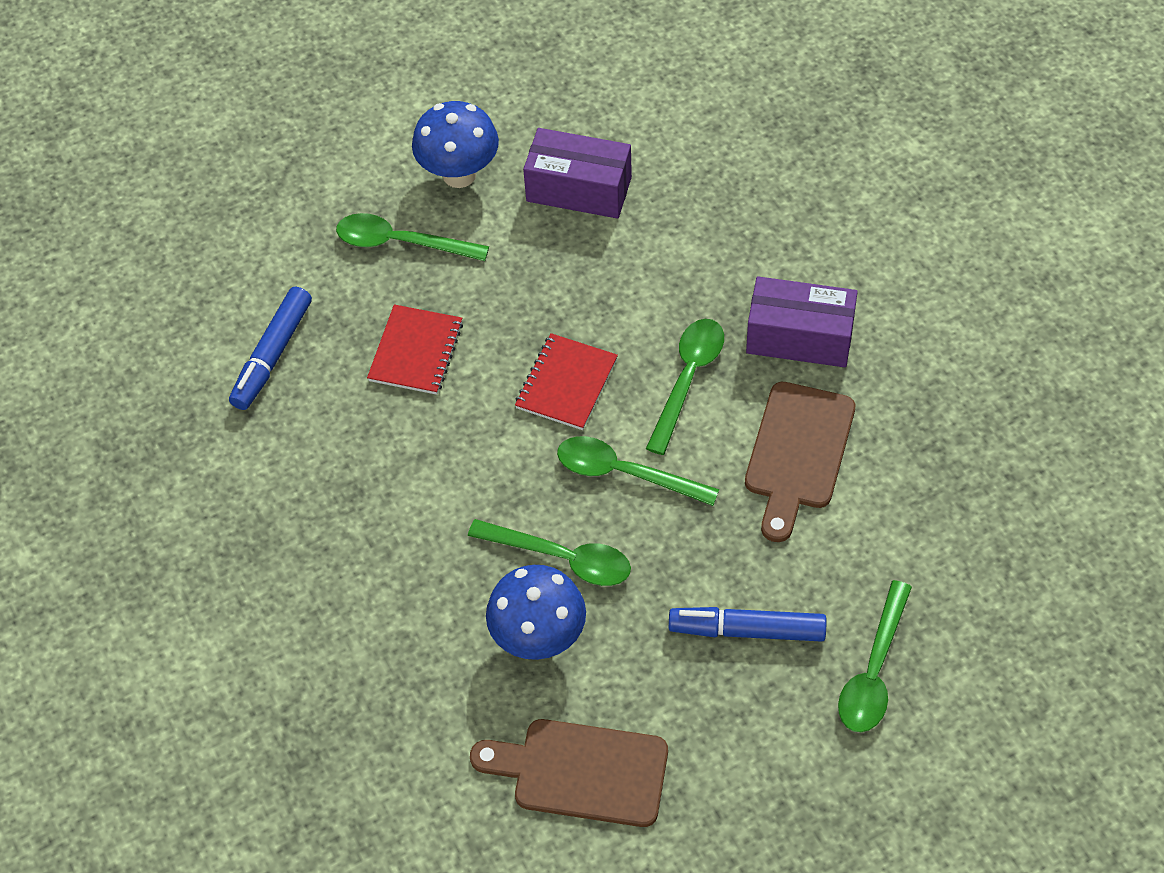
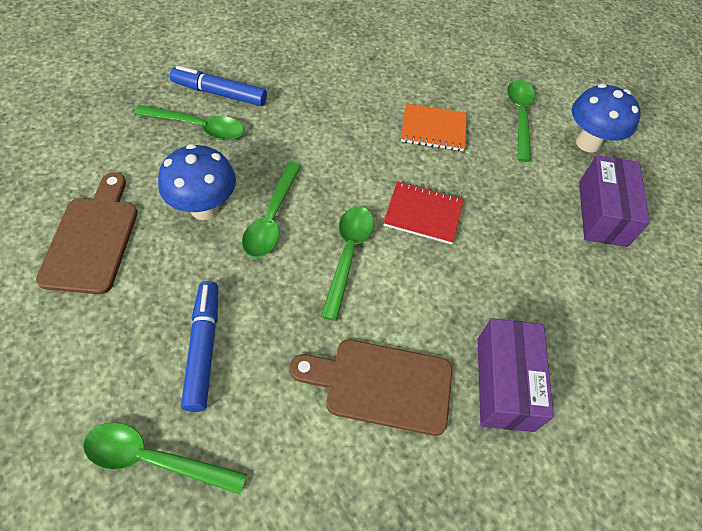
camera: 75 degrees right, 0 degrees up
(272, 355) = (416, 64): blue marker -> blue marker (220, 93)
(416, 352) = (433, 129): red notebook -> orange notebook
(688, 379) = (442, 295): green spoon -> green spoon (198, 127)

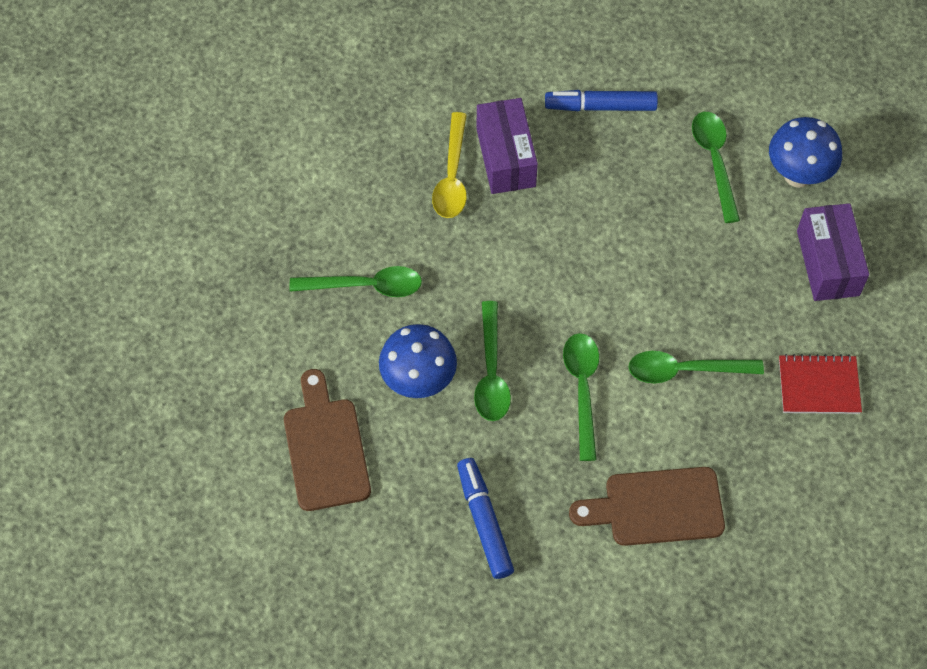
camera: 10 degrees left, 5 degrees up
(154, 459) = (487, 625): green spoon -> green spoon (685, 370)
(220, 93) = (368, 233): blue marker -> blue marker (601, 107)
(304, 74) = (452, 176): none -> yellow spoon
(423, 214) = (643, 320): red notebook -> red notebook (818, 386)
(433, 129) = (623, 209): orange notebook -> none
(504, 383) = (766, 473): purple box -> purple box (506, 157)

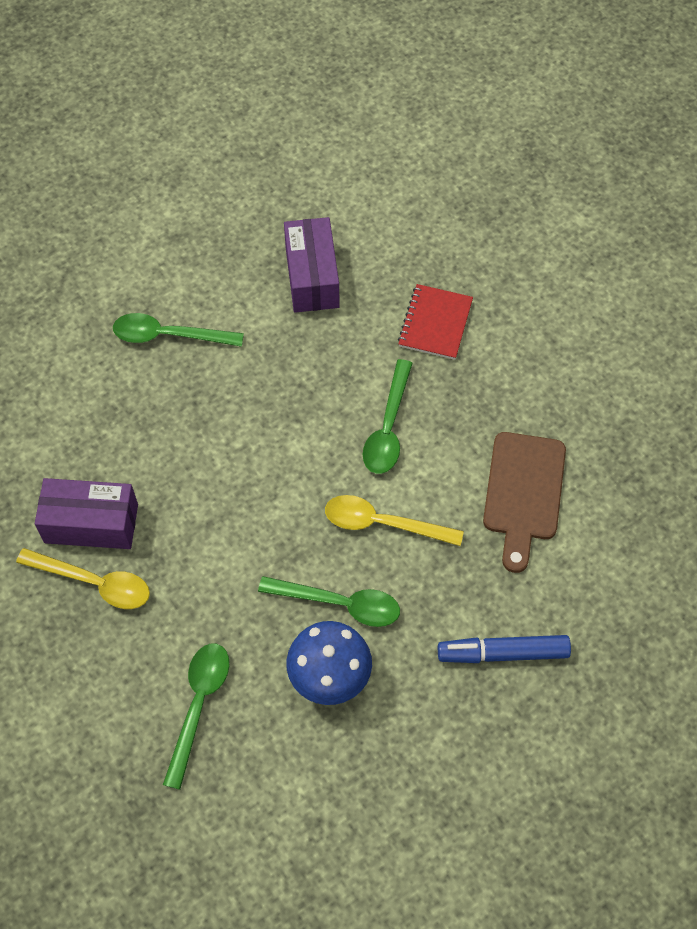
camera: 75 degrees left, 0 degrees up
(325, 448) = (381, 794): brown cutting board -> none
(582, 389) = (383, 523): green spoon -> yellow spoon
(601, 107) = (65, 417): blue marker -> none
(798, 175) = (210, 272): blue mushroom -> none
(827, 263) = (312, 277): purple box -> purple box turned 75 degrees clockwise

